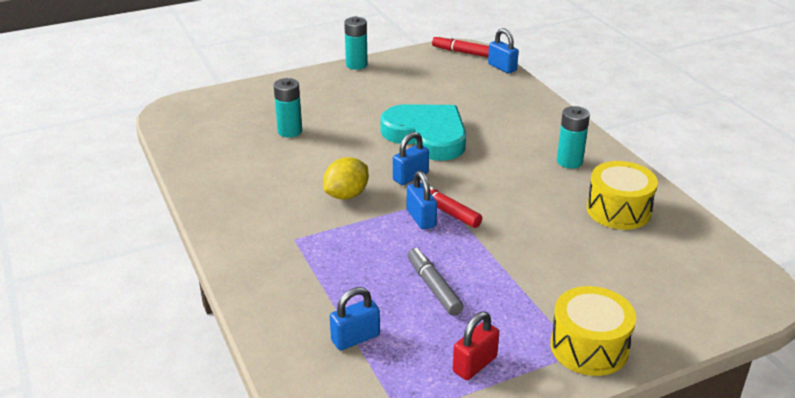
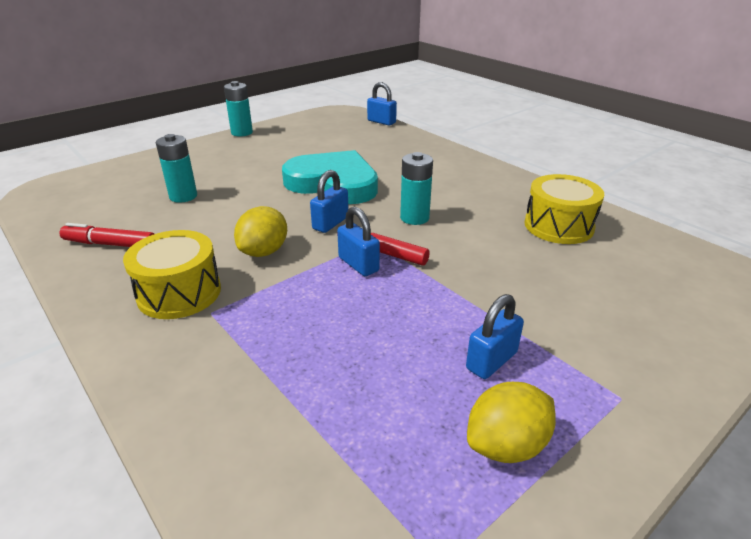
camera: 15 degrees left, 0 degrees up
(355, 338) = (328, 439): blue padlock -> blue padlock (491, 361)
(434, 287) = (406, 343): grey marker -> none
(463, 52) = (340, 114): red marker -> red marker (110, 244)
(474, 364) = (506, 445): red padlock -> yellow lemon
(569, 161) = (484, 189): turquoise battery -> turquoise battery (414, 218)
(589, 347) = (629, 387): yellow drum -> yellow drum (179, 293)

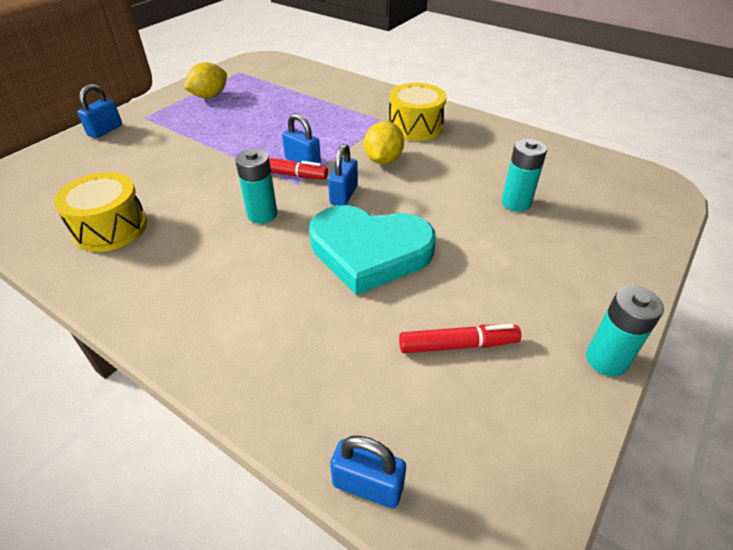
camera: 165 degrees right, 10 degrees up
(110, 244) = (508, 148): red marker -> red marker (458, 345)
(491, 361) = (209, 121): blue padlock -> blue padlock (105, 130)

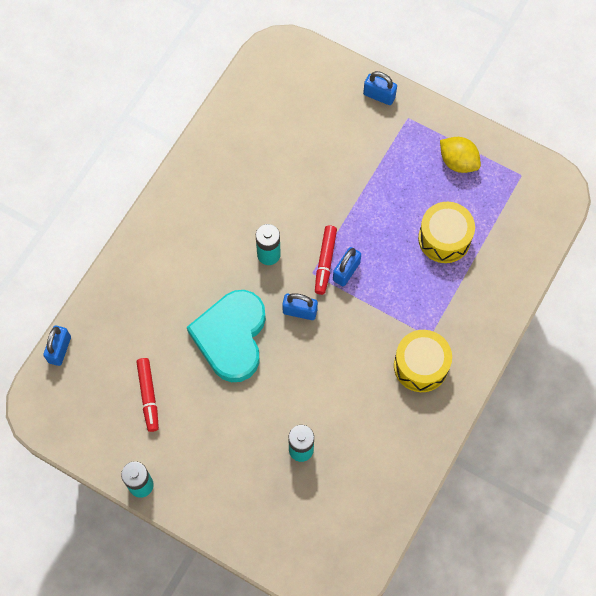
camera: 85 degrees right, 25 degrees up
(110, 228) = (244, 155): yellow drum -> yellow drum (444, 238)
(383, 160) = (355, 339): yellow lemon -> none

